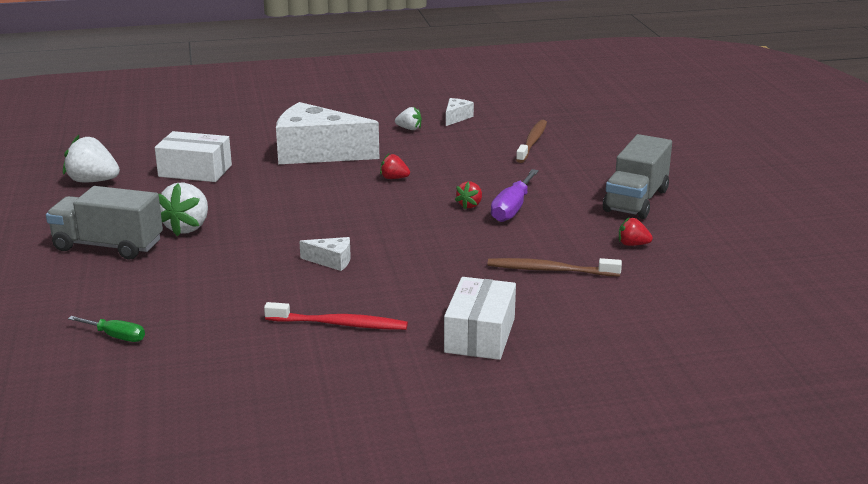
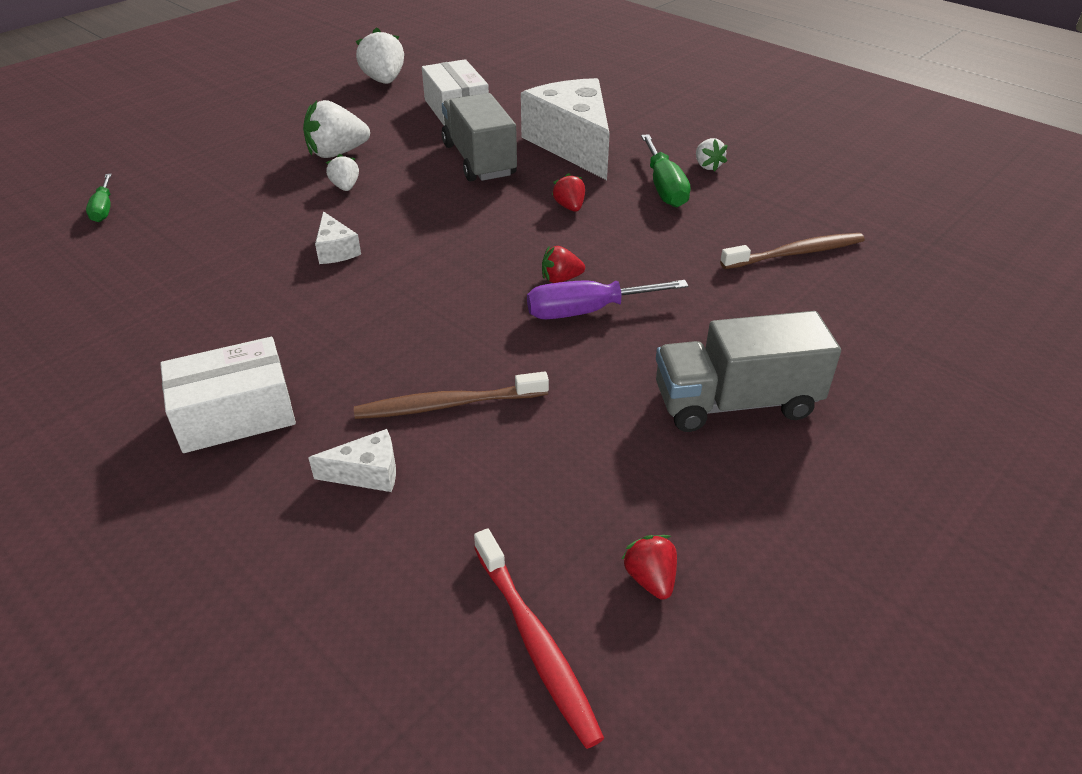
camera: 55 degrees right, 15 degrees up
(108, 246) = (268, 137): grey truck -> grey truck (479, 160)
(246, 237) = (345, 187): none -> white strawberry
(339, 324) = (200, 310): red toothbrush -> red toothbrush (535, 642)
(414, 147) = (664, 187): none -> green screwdriver
(456, 118) = (782, 180): white cheese -> white cheese (367, 473)
(550, 270) = (447, 405): brown toothbrush -> brown toothbrush turned 75 degrees counterclockwise
(632, 244) = (593, 450): red strawberry -> red strawberry (650, 579)

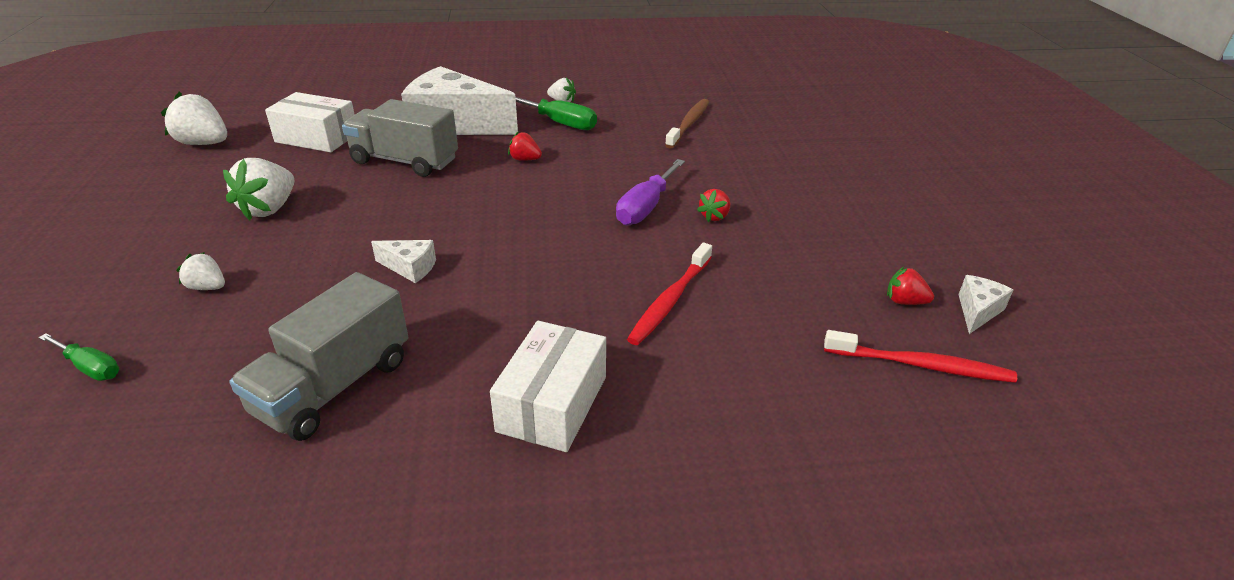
camera: 50 degrees left, 5 degrees down
(345, 187) = (328, 226): white strawberry -> white strawberry (207, 287)
(367, 473) = (701, 366): white cheese -> white cheese (977, 311)
(447, 405) = (670, 301): brown toothbrush -> red toothbrush
(560, 279) = (598, 200): red strawberry -> red strawberry (714, 216)
(735, 402) = (792, 205): grey truck -> grey truck (334, 386)

